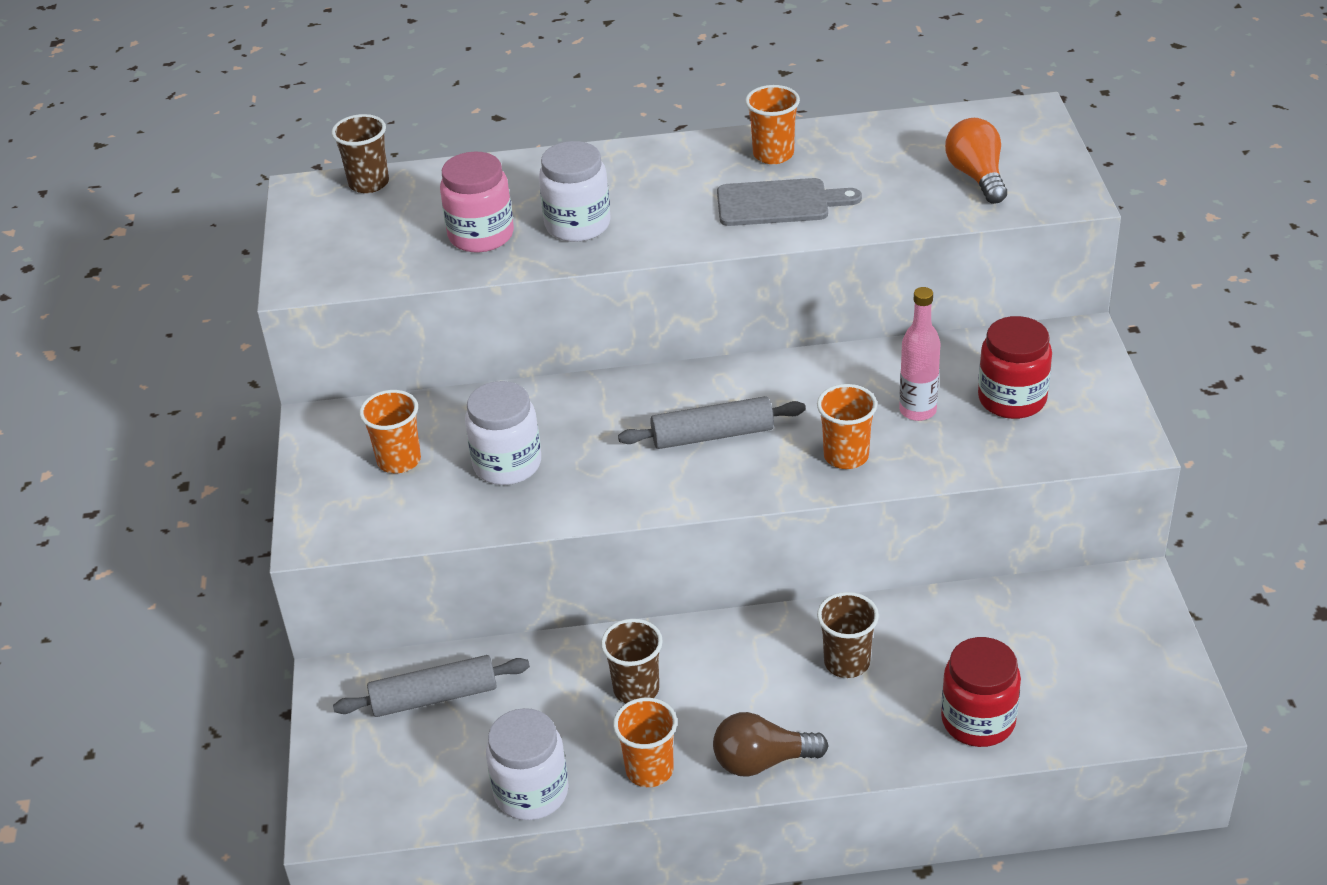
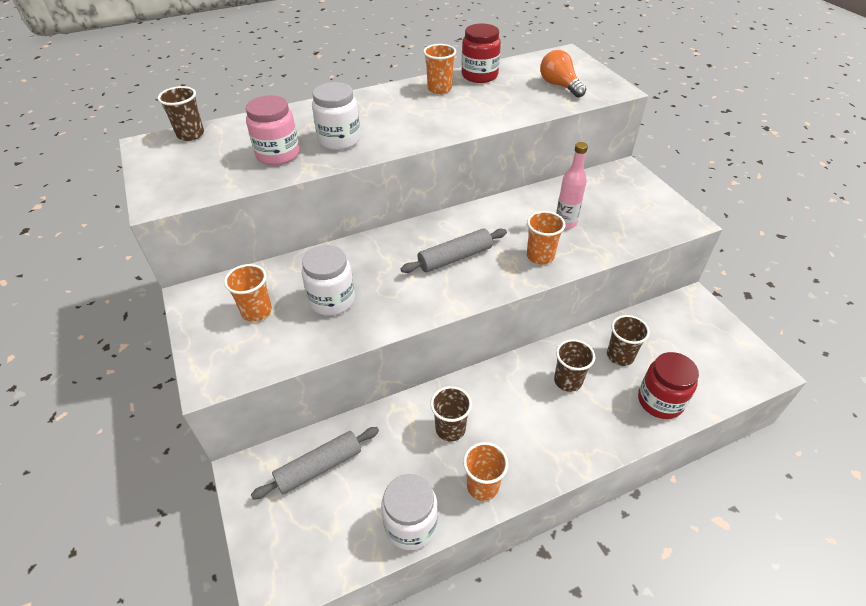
camera: 20 degrees left, 5 degrees up
(762, 761) = (550, 461): brown light bulb -> none
(779, 203) = (457, 112): grey cutting board -> none
(952, 644) = (620, 356): none -> brown cup
(1012, 399) = (612, 208): red jar -> red jar (479, 75)

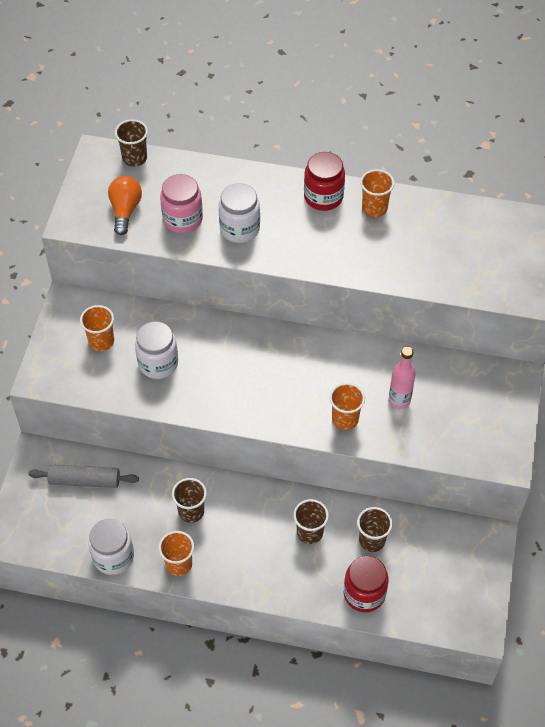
camera: 35 degrees right, 10 degrees up
(455, 258) = (277, 380): grey rolling pin -> none
(479, 75) = (427, 209): red jar -> red jar (323, 197)
(559, 86) = (486, 264): orange light bulb -> orange light bulb (125, 210)

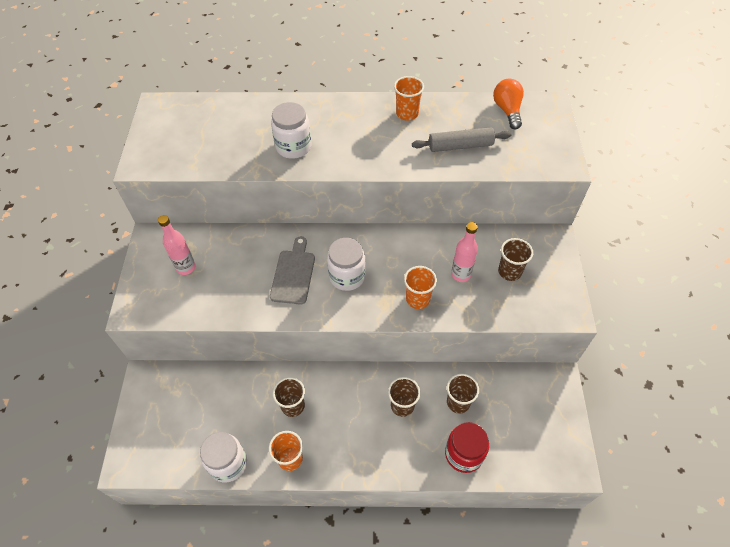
camera: 10 degrees left, 0 degrees up
(84, 481) = (191, 395): grey rolling pin -> grey rolling pin (460, 146)
(101, 341) = (186, 267): orange cup -> pink bottle
(125, 210) = (188, 147): orange light bulb -> orange light bulb (507, 110)
(134, 158) = (190, 104): brown cup -> brown cup (509, 272)
(158, 363) = (240, 278): white jar -> white jar (347, 276)
(182, 219) = (241, 147): pink jar -> none
(216, 368) = (293, 274): none -> grey cutting board
(323, 197) = (361, 111): red jar -> none

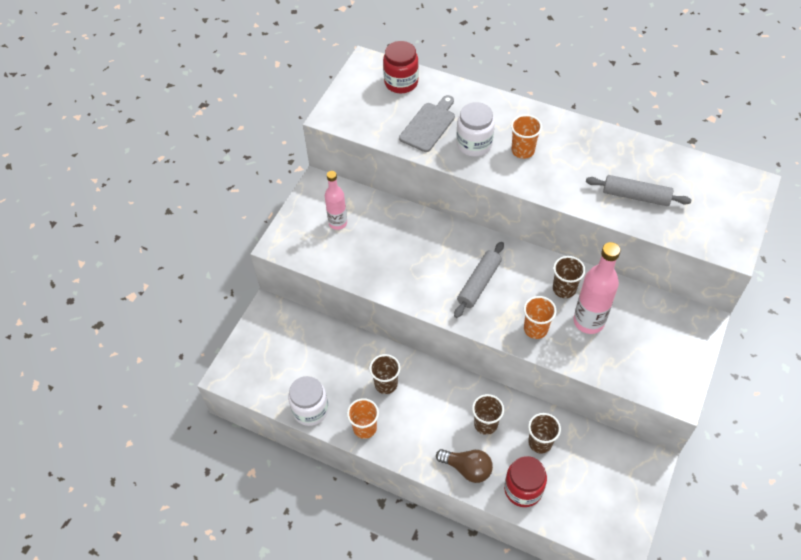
camera: 25 degrees right, 0 degrees up
(198, 113) = (401, 82): none -> red jar
(293, 274) = (430, 263): grey cutting board -> grey cutting board (429, 125)
(347, 276) = (479, 283): white jar -> grey rolling pin
(404, 456) = (467, 468): none -> brown light bulb
(407, 114) = (599, 146): orange cup -> orange cup (523, 151)
(461, 274) = (588, 321): pink bottle -> pink bottle, size x1.55
(507, 110) = (704, 175): orange light bulb -> none
(509, 272) = (639, 336): brown cup -> brown cup (564, 289)

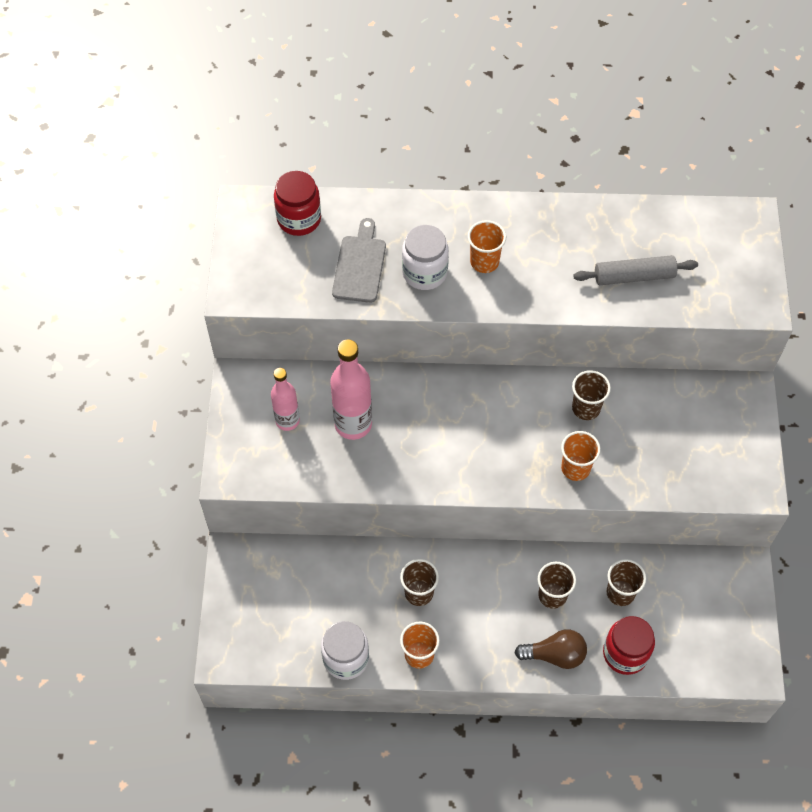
camera: 25 degrees left, 5 degrees up
(479, 283) = (488, 437): grey rolling pin -> none
(588, 321) = (629, 437): pink bottle -> pink bottle (353, 424)

